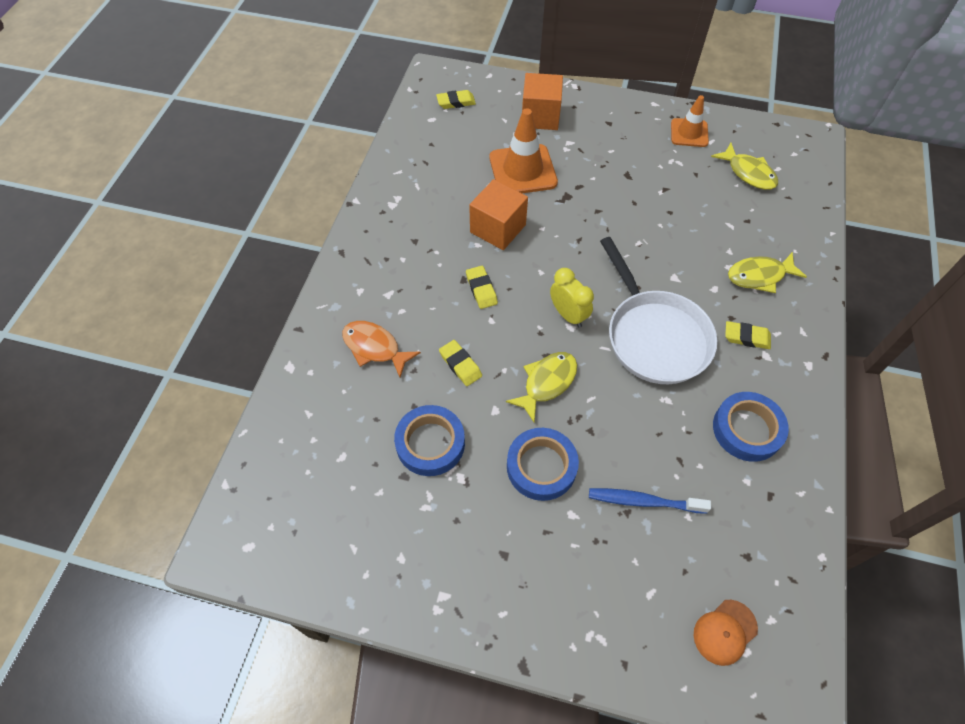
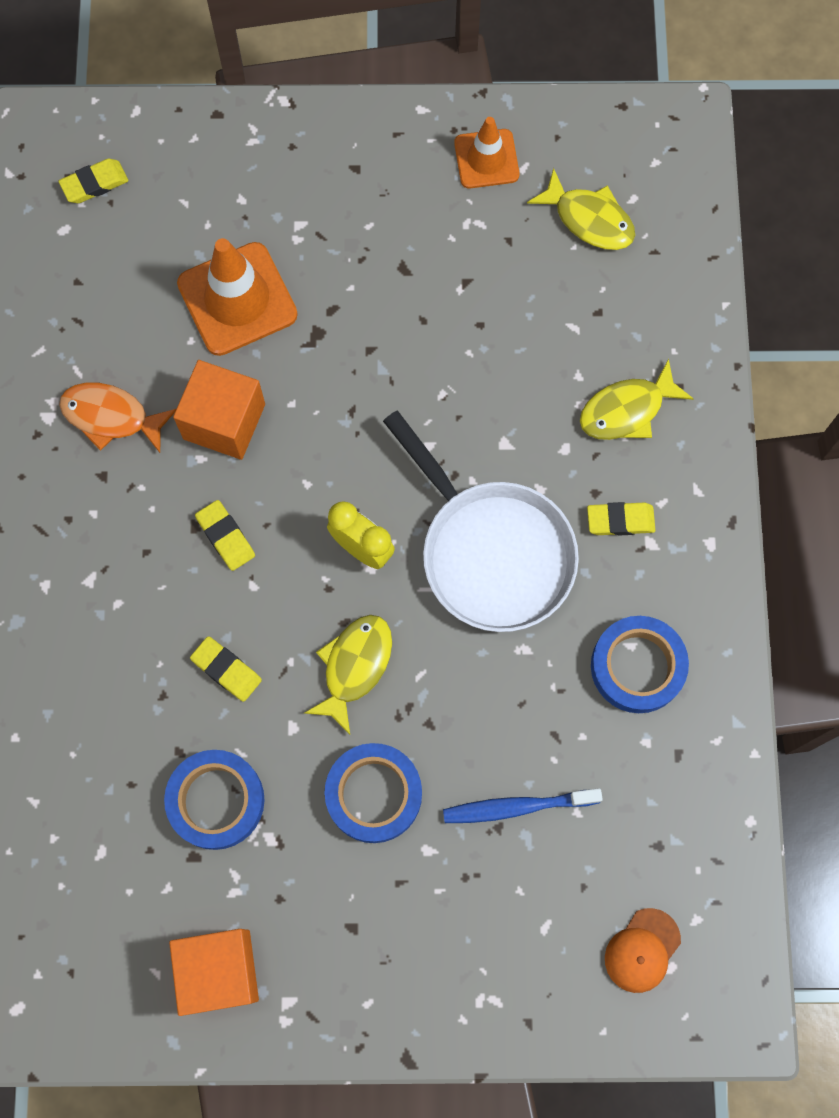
camera: 15 degrees left, 15 degrees up
(375, 348) = (96, 675): orange fish -> orange fish (111, 417)
(540, 116) = (241, 181): orange cube -> orange cube (219, 971)

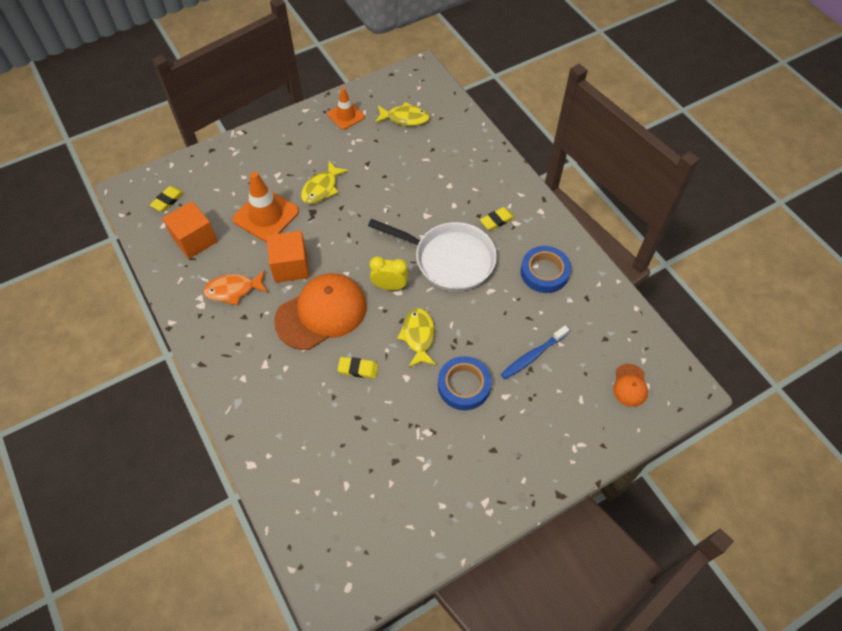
camera: 30 degrees left, 15 degrees down
(216, 800) = (390, 429): blue tape -> none
(219, 971) = (441, 507): orange cube -> orange cube (195, 240)
(225, 537) = (321, 313): yellow eraser -> orange cap
(627, 410) = (470, 179): yellow fish -> yellow fish (321, 188)

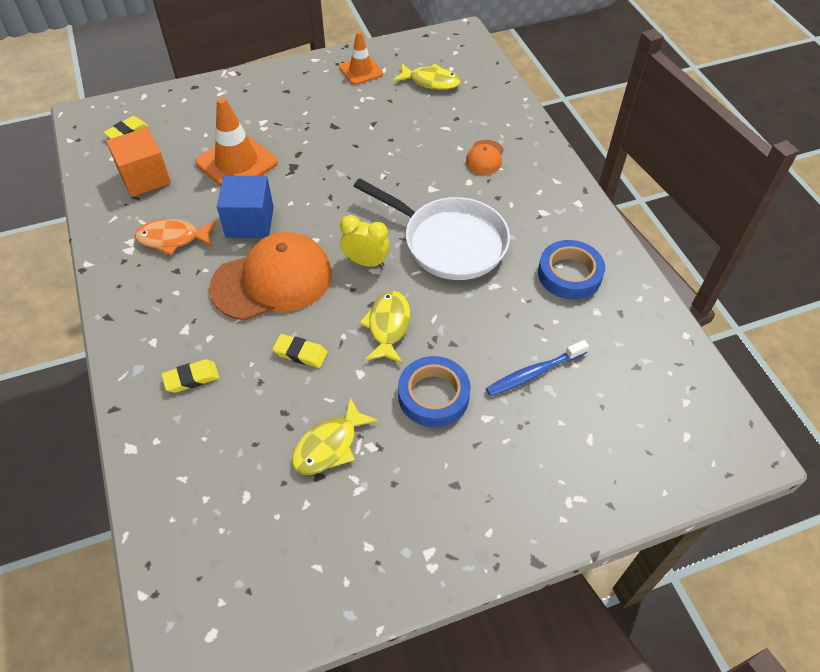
camera: 10 degrees right, 5 degrees down
(290, 266) = (250, 222): orange cube -> blue cube
(321, 188) = (311, 142): yellow fish -> yellow fish (329, 445)
(497, 220) = (519, 206): yellow eraser -> yellow eraser (191, 378)
(630, 385) = (662, 432): orange cap -> orange cap (485, 157)

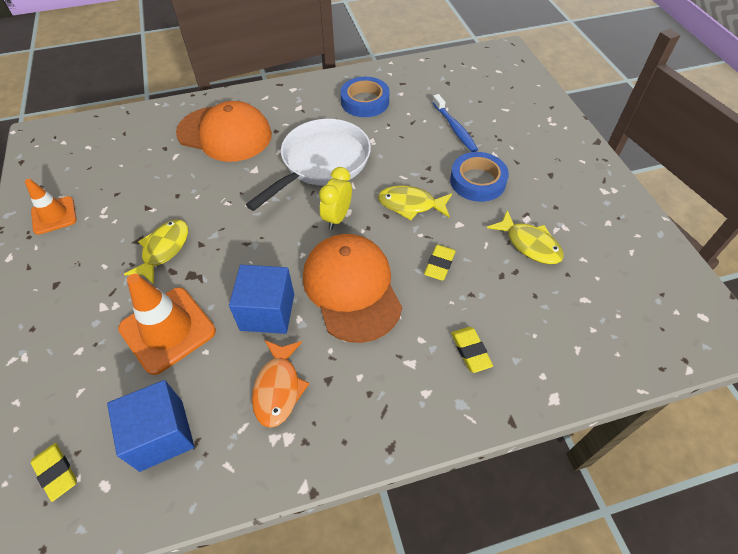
camera: 85 degrees left, 0 degrees up
(145, 177) = (161, 435): orange cube -> blue cube
(431, 82) = (101, 162): yellow fish -> yellow fish (164, 250)
(485, 157) = (225, 134): orange cap -> orange cap, size x2.17

